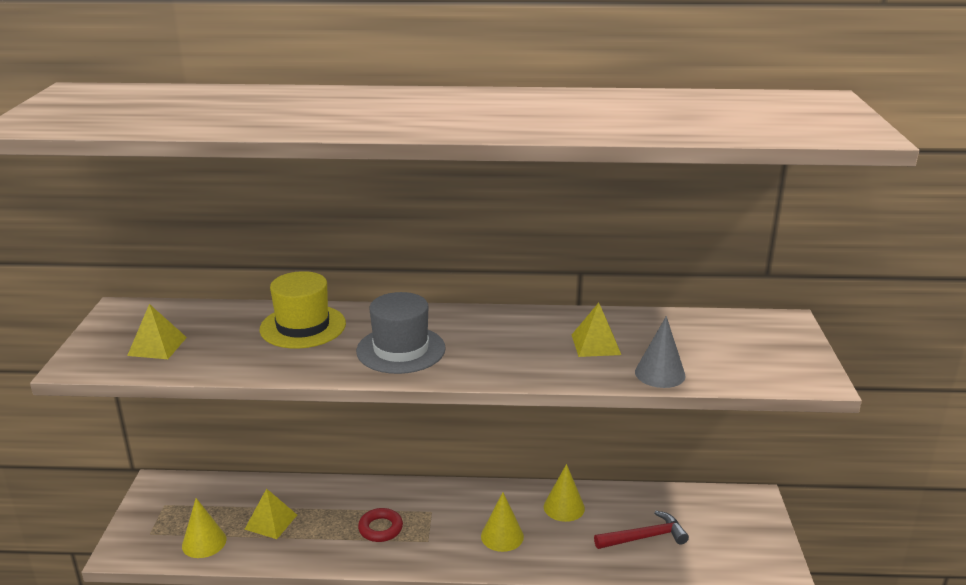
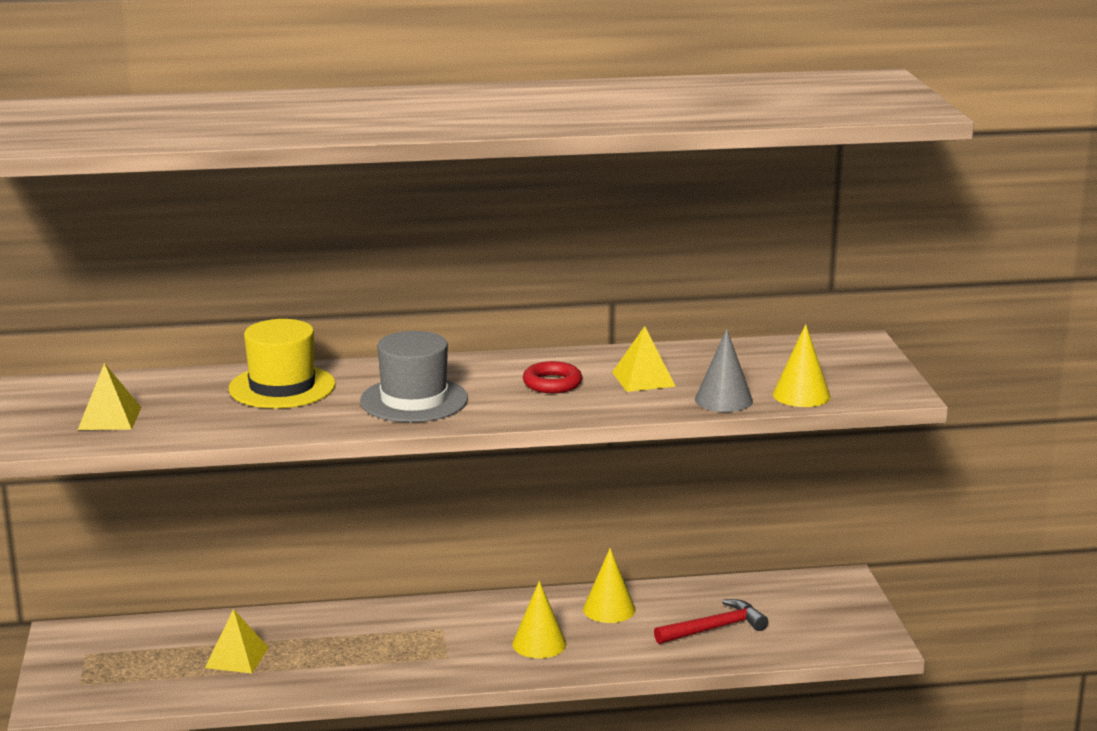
camera: 10 degrees left, 5 degrees down
(204, 542) = (157, 685): yellow cone -> yellow cone (801, 395)
(380, 528) = (382, 651): red ring -> red ring (552, 383)

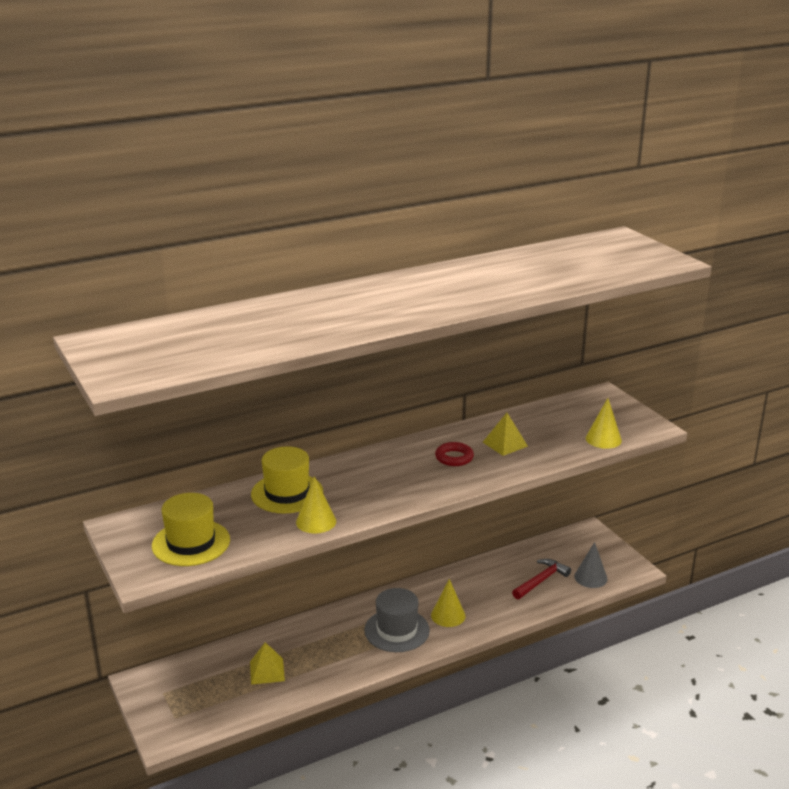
camera: 20 degrees left, 5 degrees up
(110, 418) = (191, 543): yellow pyramid -> yellow hat
(414, 400) = (380, 487): grey hat -> grey hat (397, 630)
(609, 609) = (472, 580): yellow cone -> yellow cone (316, 521)
(723, 400) = (563, 451): grey cone -> grey cone (590, 577)

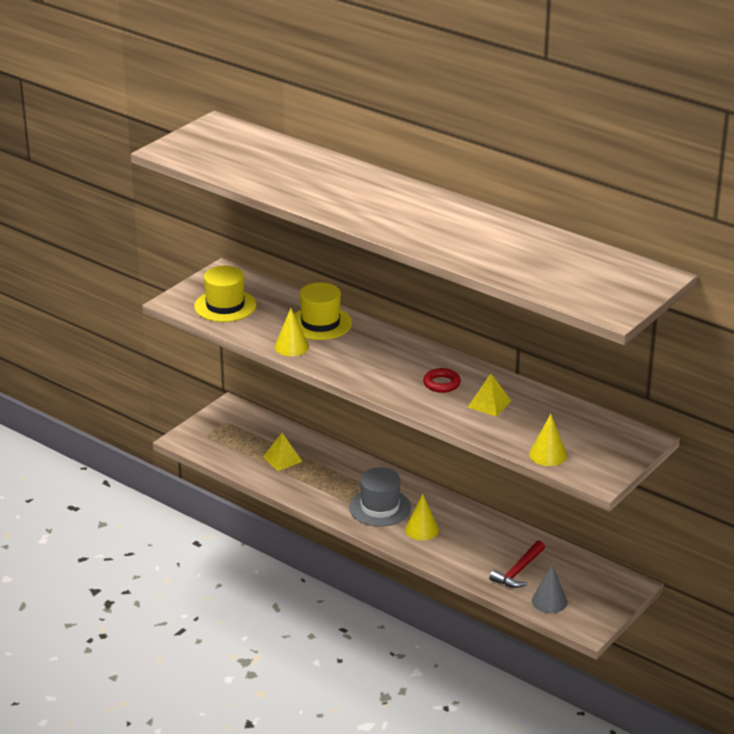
camera: 65 degrees right, 5 degrees up
(541, 580) = (518, 571): red hammer -> red hammer turned 105 degrees clockwise

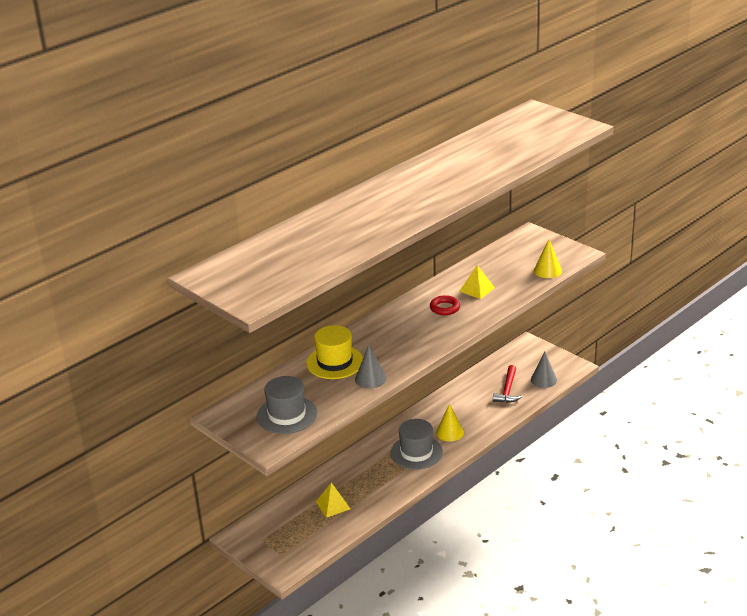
camera: 80 degrees left, 0 degrees up
(225, 306) = (287, 415): yellow hat -> grey hat
(291, 346) = (370, 379): yellow cone -> grey cone
(518, 571) = (507, 390): red hammer -> red hammer turned 60 degrees clockwise

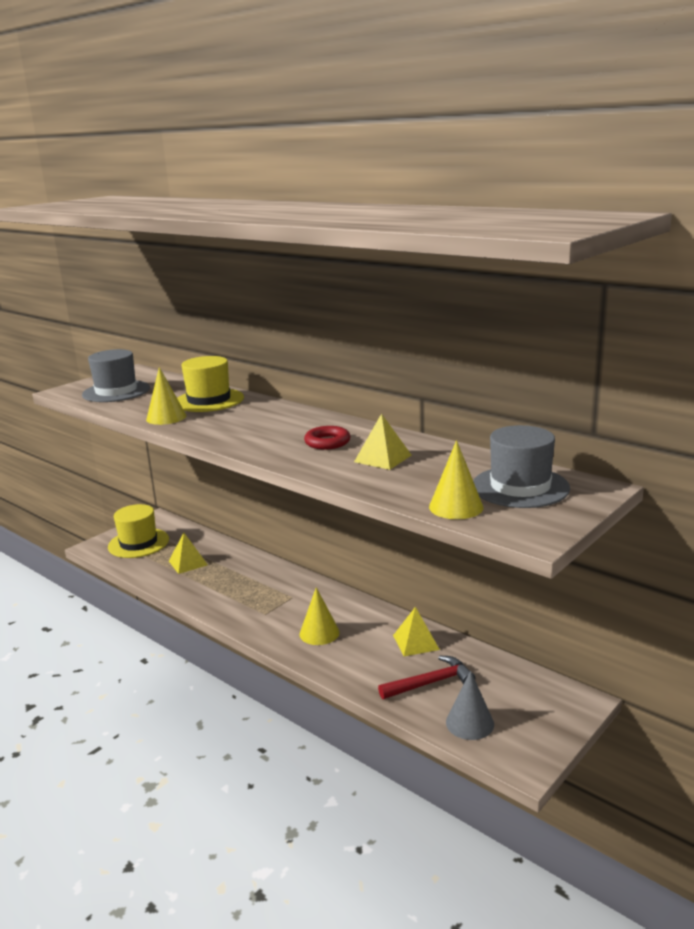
camera: 85 degrees right, 10 degrees down
(286, 541) = (138, 543): none -> yellow hat
(370, 379) = (166, 417): grey cone -> yellow cone
(416, 452) = (277, 609): grey hat -> grey hat (520, 487)
(466, 393) = (416, 642): none -> yellow pyramid
(507, 390) = (431, 683): red hammer -> red hammer turned 150 degrees clockwise

